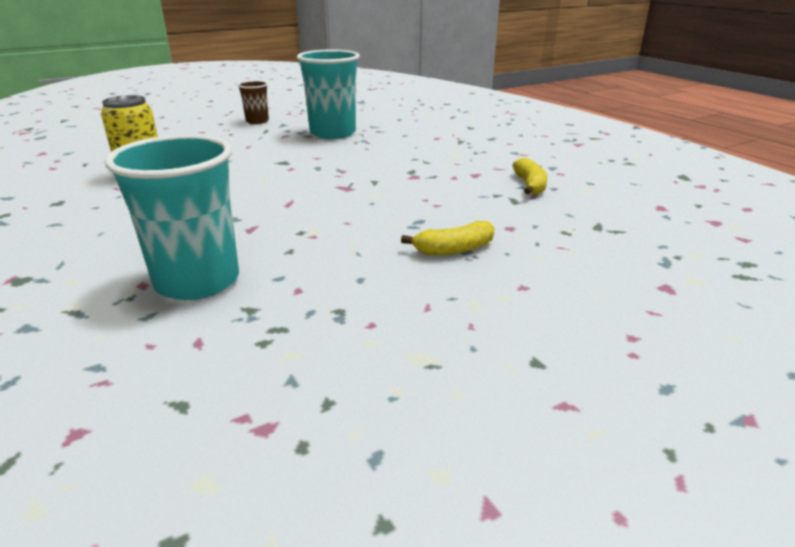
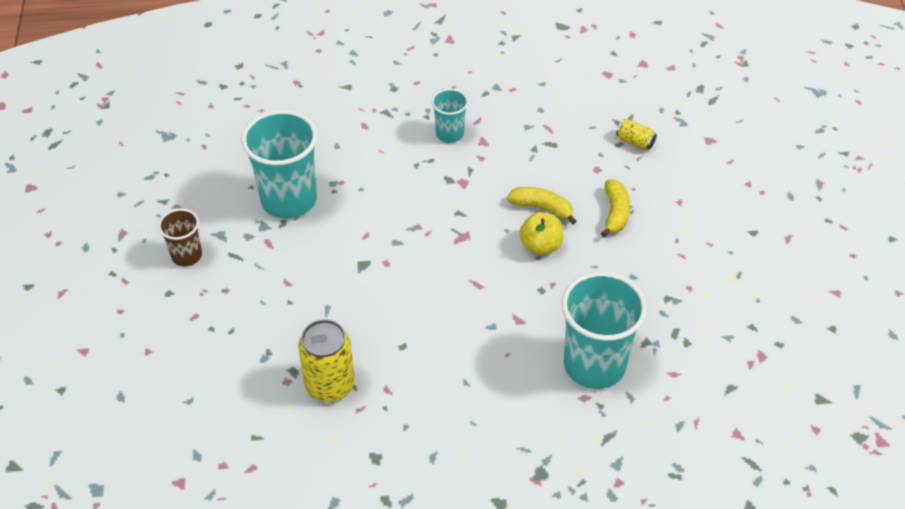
camera: 65 degrees left, 20 degrees up
(364, 221) = (541, 246): none -> yellow apple
(466, 162) = (449, 134): none -> turquoise cup
(530, 185) = (527, 120): yellow banana -> yellow banana (542, 208)
(583, 240) = (635, 142): none -> yellow can

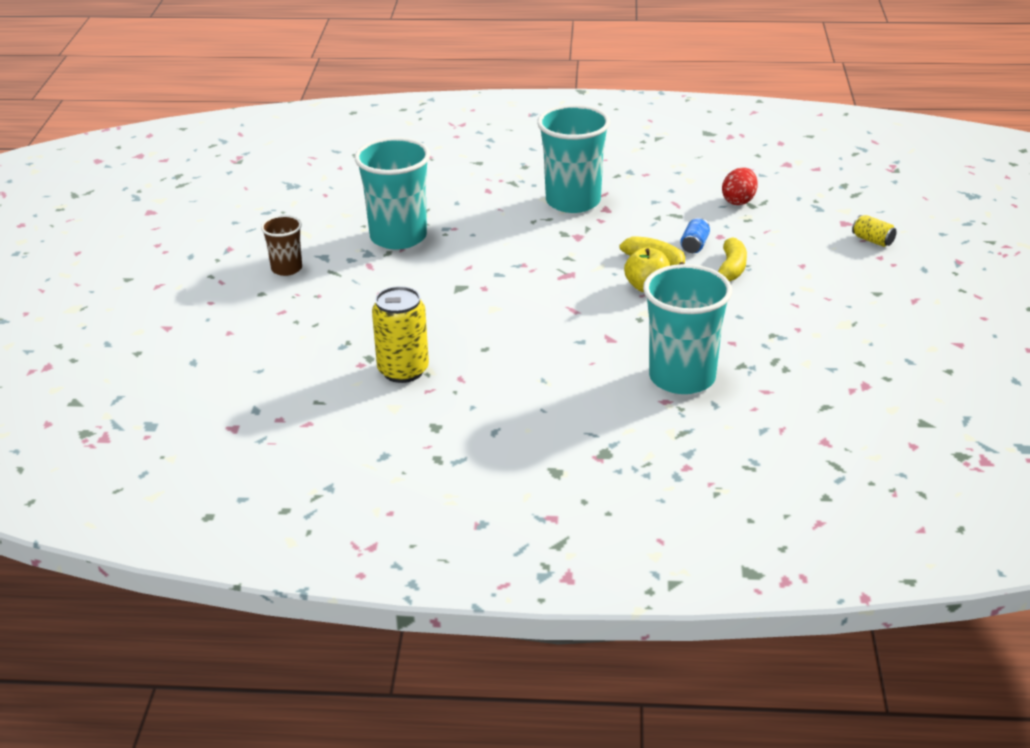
camera: 10 degrees right, 15 degrees down
(449, 134) = (573, 201): turquoise cup -> turquoise cup, size x1.90
(575, 184) = (694, 245): none -> blue can
(606, 119) = (739, 201): none -> red egg
(635, 142) = (765, 219): yellow can -> yellow can (872, 240)

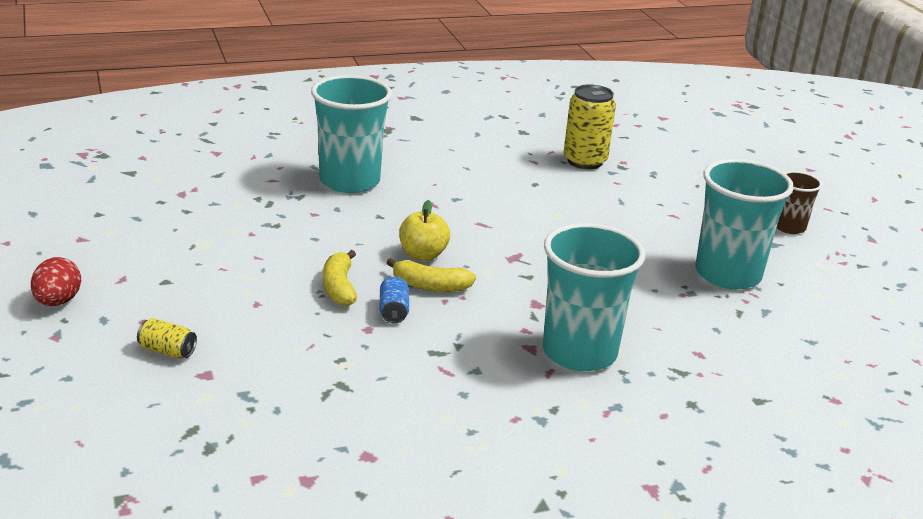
camera: 155 degrees right, 5 degrees down
(739, 201) = (361, 389): red egg -> red egg (57, 302)

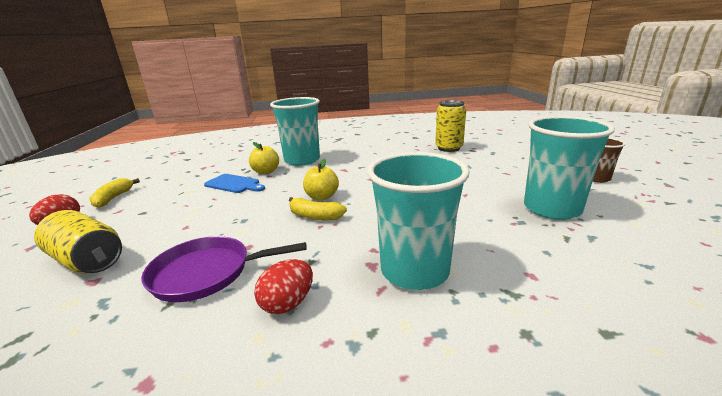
camera: 15 degrees right, 5 degrees down
(167, 351) = (88, 260): yellow can -> yellow can, size x1.97
(268, 230) = (234, 184): none -> blue cutting board
(303, 205) = (266, 172): none -> yellow apple
(339, 287) = (250, 217): yellow banana -> yellow banana (113, 198)
(341, 361) = (206, 273): none -> purple pan
(393, 311) = (277, 233): blue can -> none
(458, 389) = (288, 303): none -> red egg

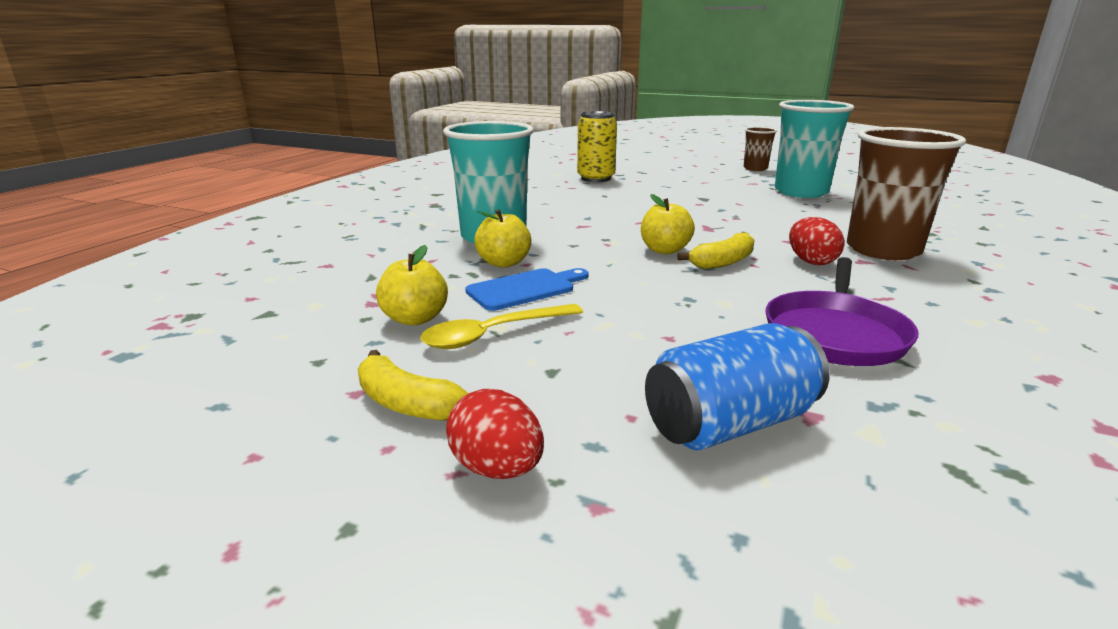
camera: 60 degrees left, 0 degrees up
(88, 260) = (730, 423): yellow can -> blue can
(178, 193) = (493, 334): none -> yellow spoon
(190, 177) = (415, 319): none -> yellow apple
(288, 303) = (921, 302): red egg -> red egg (811, 261)
(414, 271) = (883, 250): turquoise cup -> brown cup

